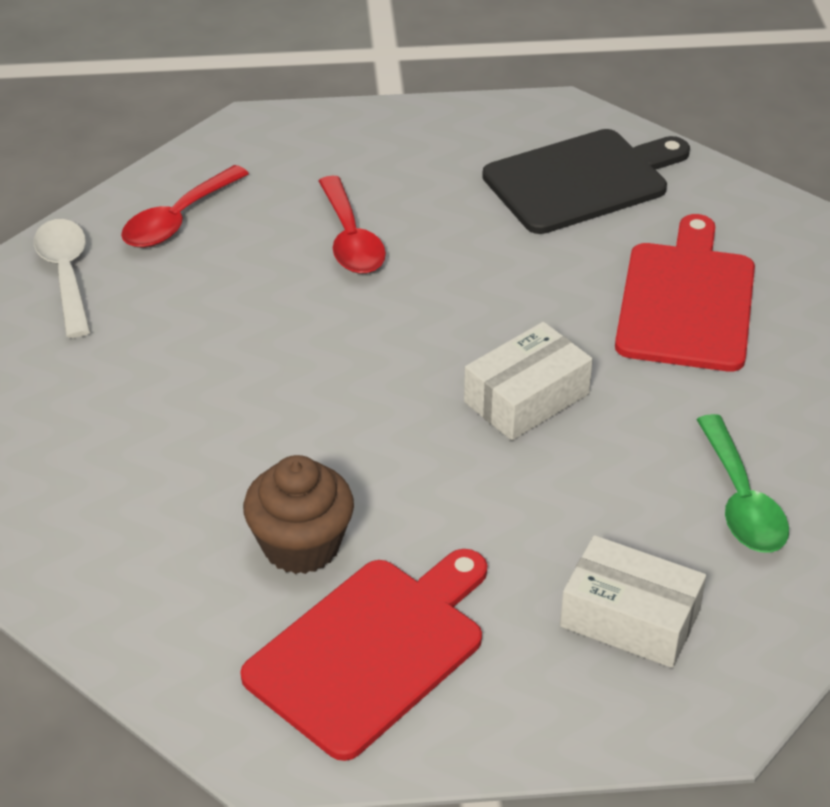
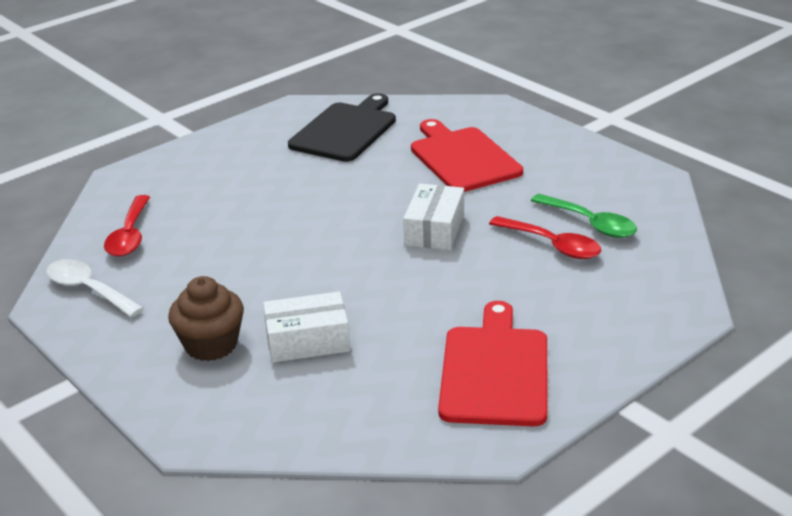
camera: 35 degrees left, 10 degrees down
(301, 545) = (397, 345): brown cupcake -> brown cupcake (211, 345)
(351, 239) = (249, 203): red spoon -> red spoon (552, 245)
(630, 618) = (601, 293): white box -> white box (307, 341)

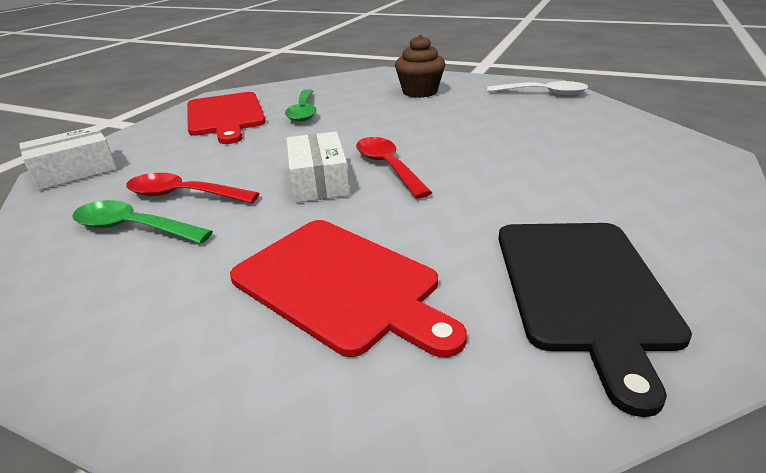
camera: 155 degrees right, 0 degrees up
(130, 235) = (585, 119): red spoon -> red spoon (387, 166)
(307, 341) = (361, 104): white box -> white box (75, 171)
(390, 346) = (303, 112): none -> green spoon

